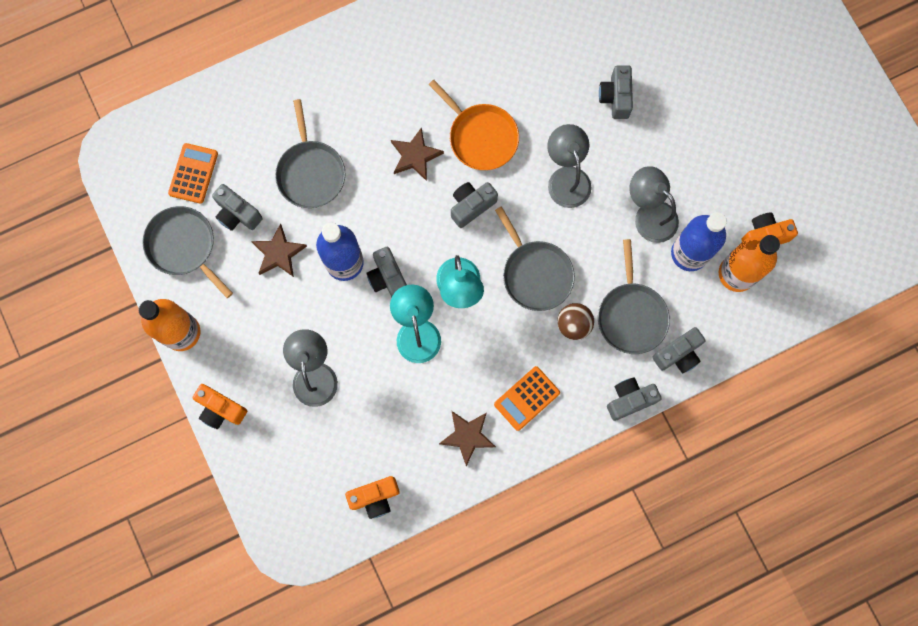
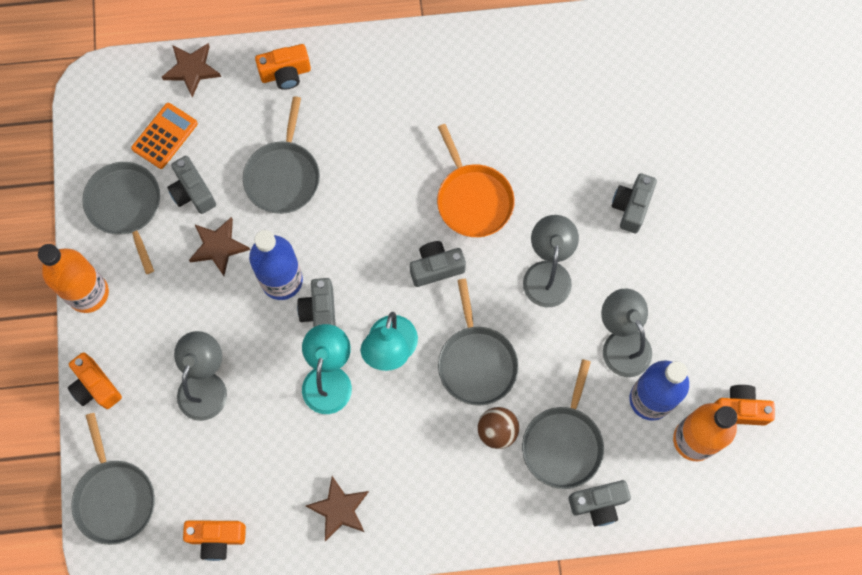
camera: 20 degrees right, 5 degrees down
(275, 495) = (114, 497): none -> grey pan
(277, 83) = (285, 74): none -> orange camera
(415, 156) = (397, 195): brown star -> brown star (191, 69)
(527, 398) = (417, 492): orange calculator -> none
(629, 400) = (527, 534): grey camera -> none

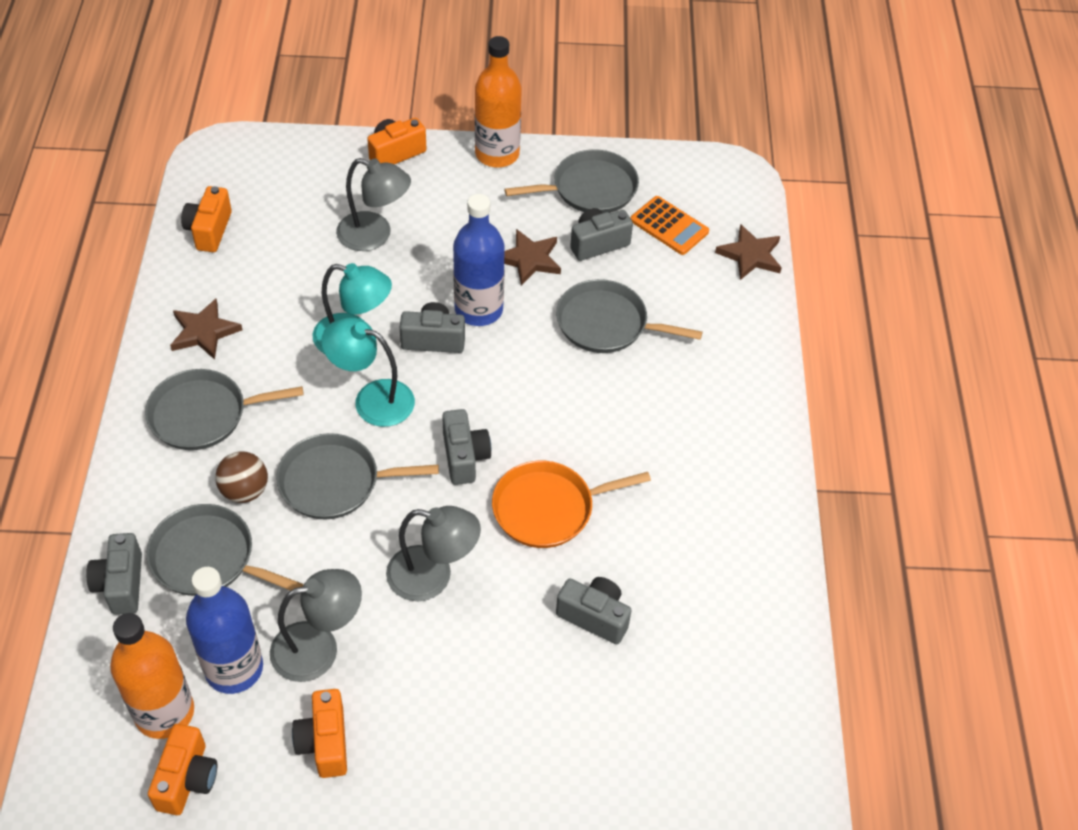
camera: 95 degrees right, 20 degrees down
(114, 497) = (277, 159): grey pan -> grey pan (203, 414)
(285, 74) = (739, 339): orange camera -> orange camera (324, 742)
(631, 207) = (507, 694): grey camera -> grey camera (594, 616)

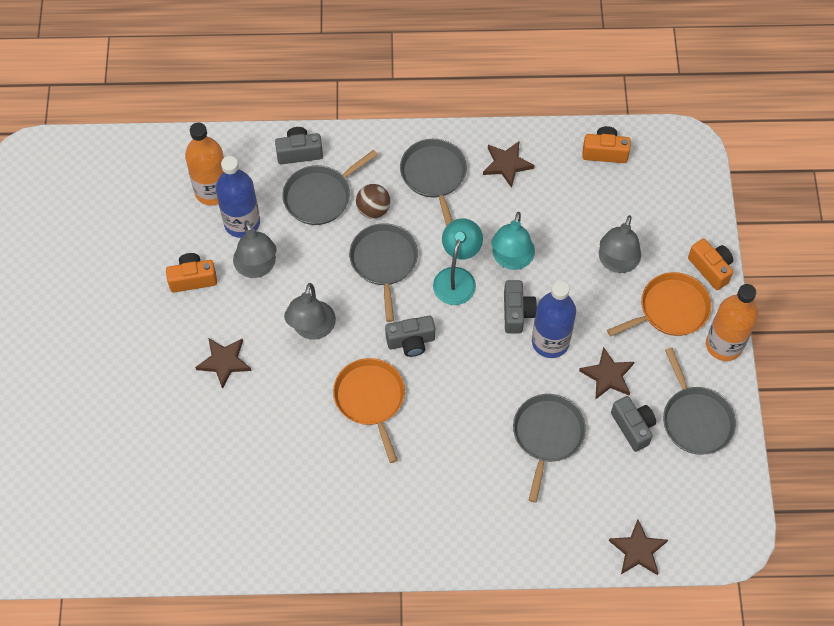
camera: 90 degrees right, 10 degrees up
(187, 779) = (170, 210): orange camera -> none
(208, 558) = (320, 196): grey pan -> grey pan turned 150 degrees counterclockwise
(446, 194) = (670, 309): none -> orange pan
(476, 696) = (224, 362): none -> brown star
(594, 616) = (284, 432): grey camera -> none
(669, 226) = (662, 484): orange calculator -> none

